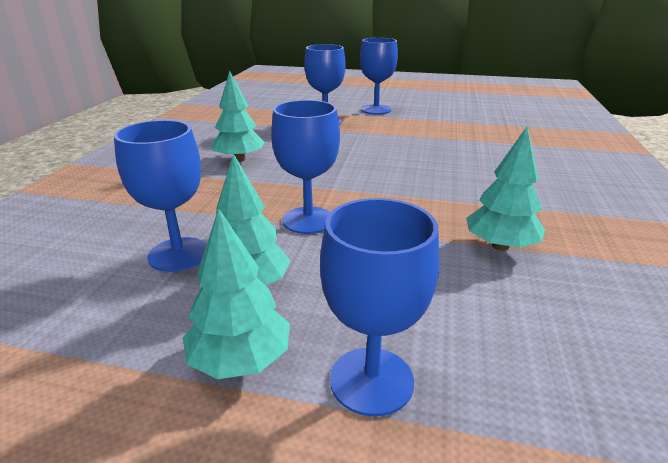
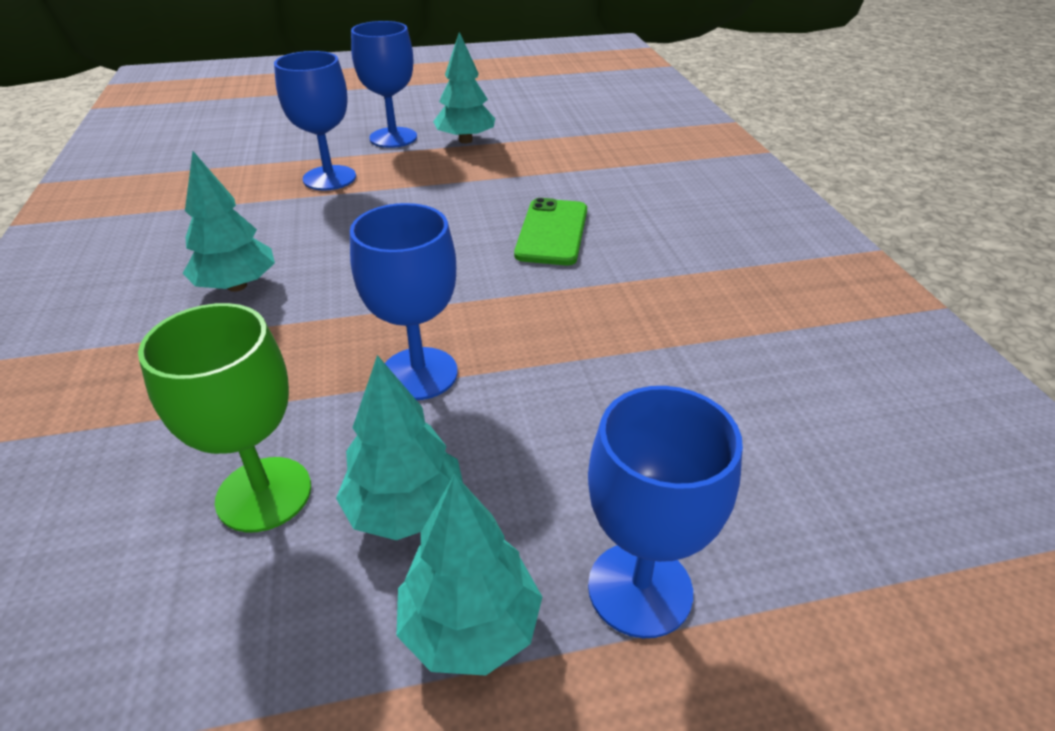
camera: 25 degrees left, 10 degrees up
(179, 254) = (264, 494): blue goblet -> green goblet
(446, 169) = (552, 232): none -> green phone
(500, 246) = (678, 344): turquoise tree -> turquoise tree (465, 140)

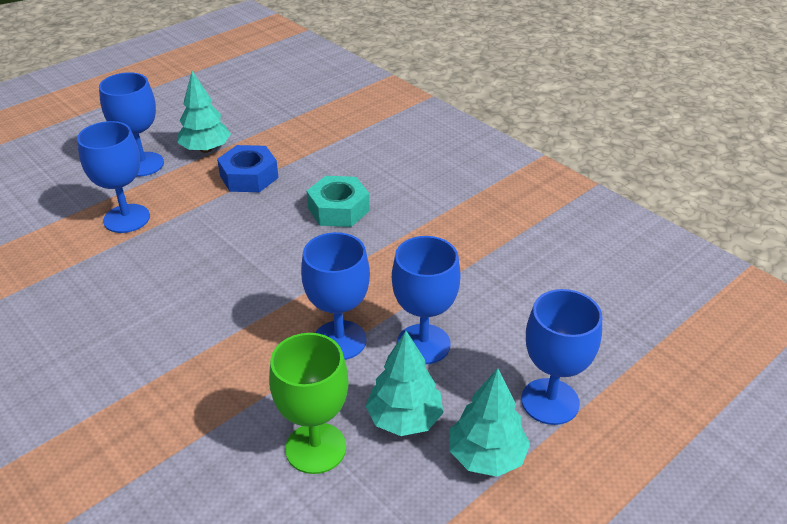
camera: 30 degrees left, 0 degrees up
(237, 286) = (149, 331): turquoise tree -> none
(484, 175) = (249, 177): none -> blue nut
(518, 421) = (423, 344): none -> blue goblet
(552, 232) = (338, 209): green phone -> turquoise nut

